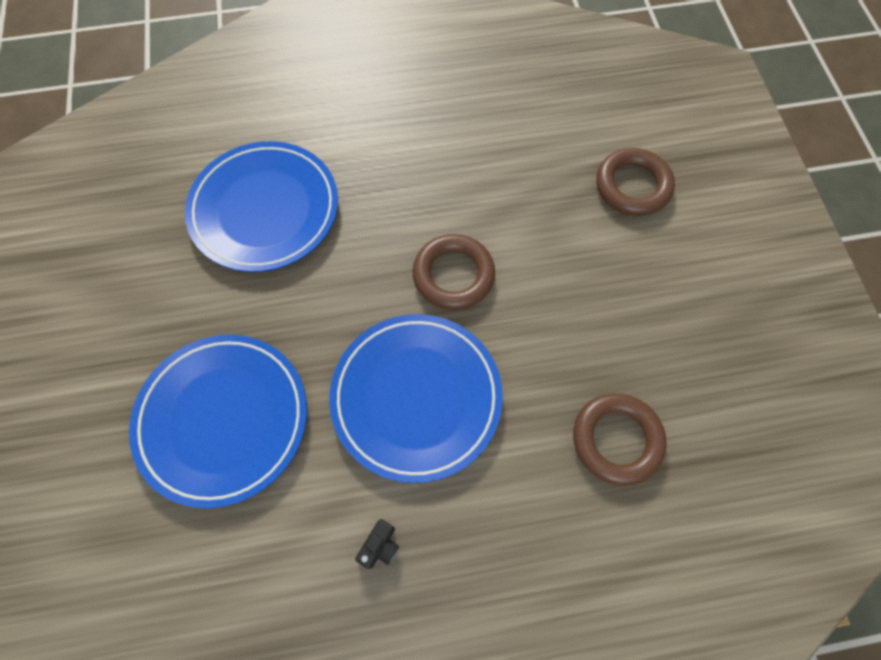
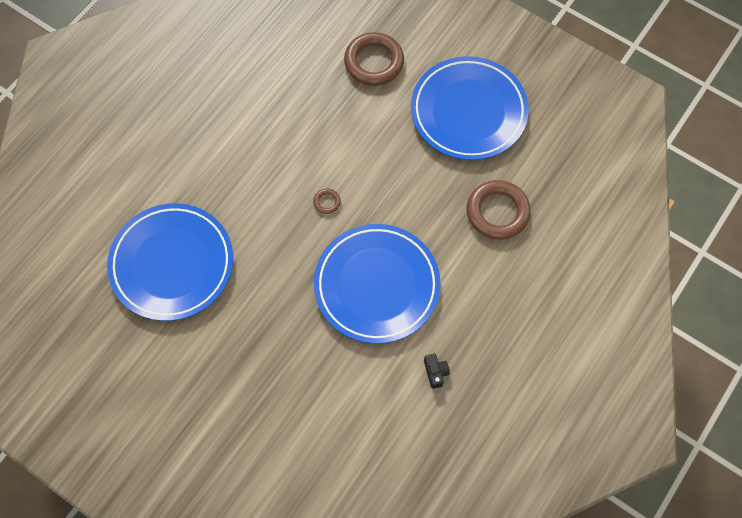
camera: 45 degrees left, 0 degrees up
(223, 419) = (285, 395): blue plate -> blue plate (468, 111)
(453, 275) = (327, 202): brown ring -> brown ring, size x0.43

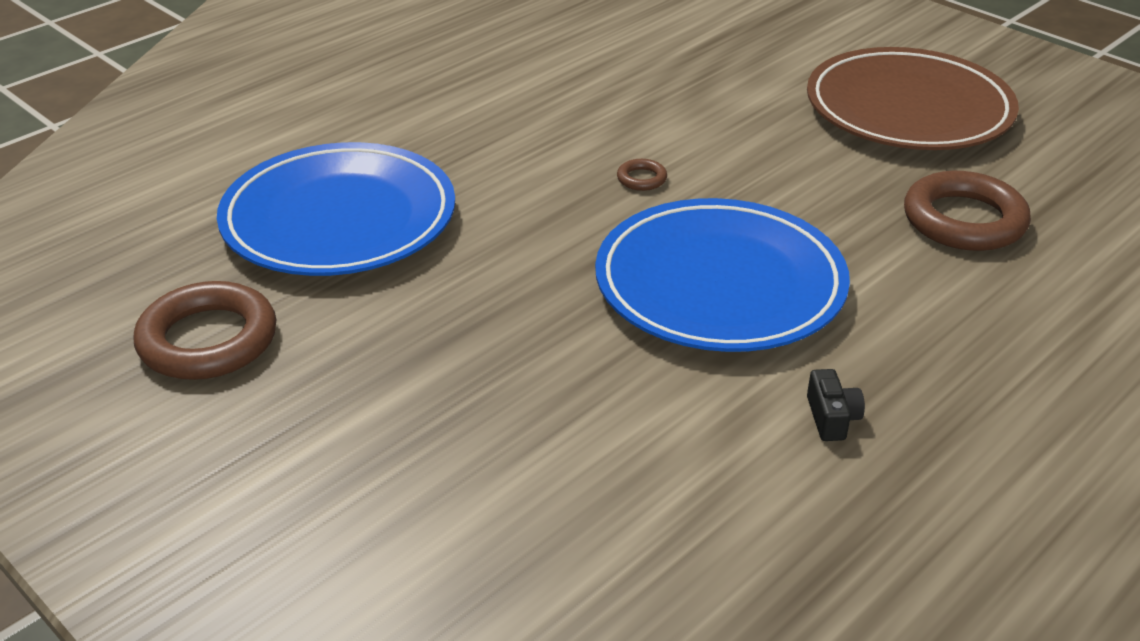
camera: 10 degrees right, 30 degrees down
(374, 62) = (748, 50): brown ring -> brown ring (208, 340)
(468, 111) = (908, 109): blue plate -> brown plate

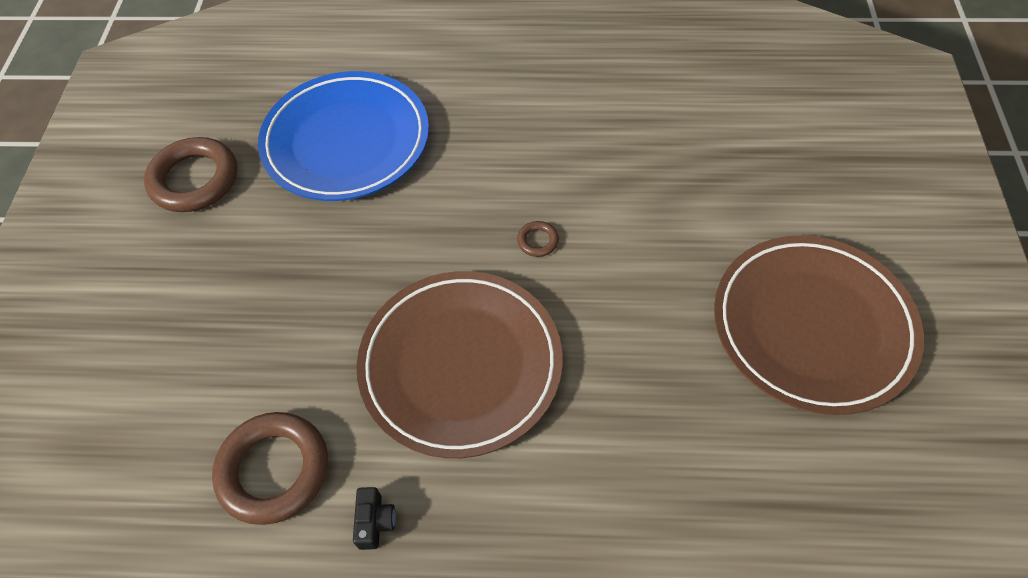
camera: 50 degrees right, 20 degrees up
(720, 284) = (461, 365): blue plate -> brown plate
(831, 418) = (375, 522): black camera -> black camera turned 45 degrees counterclockwise
(964, 220) = (691, 459): brown ring -> brown ring (274, 470)

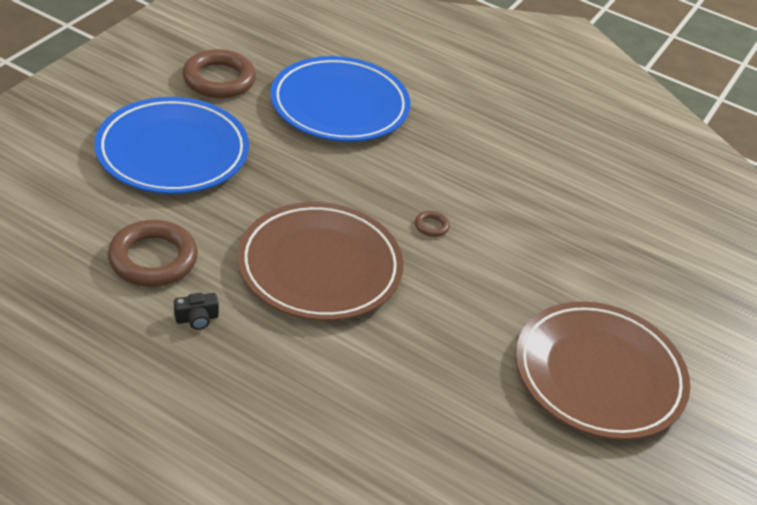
camera: 20 degrees right, 15 degrees down
(203, 308) = (172, 152): none -> blue plate
(375, 522) = (197, 318): black camera -> black camera turned 45 degrees clockwise

